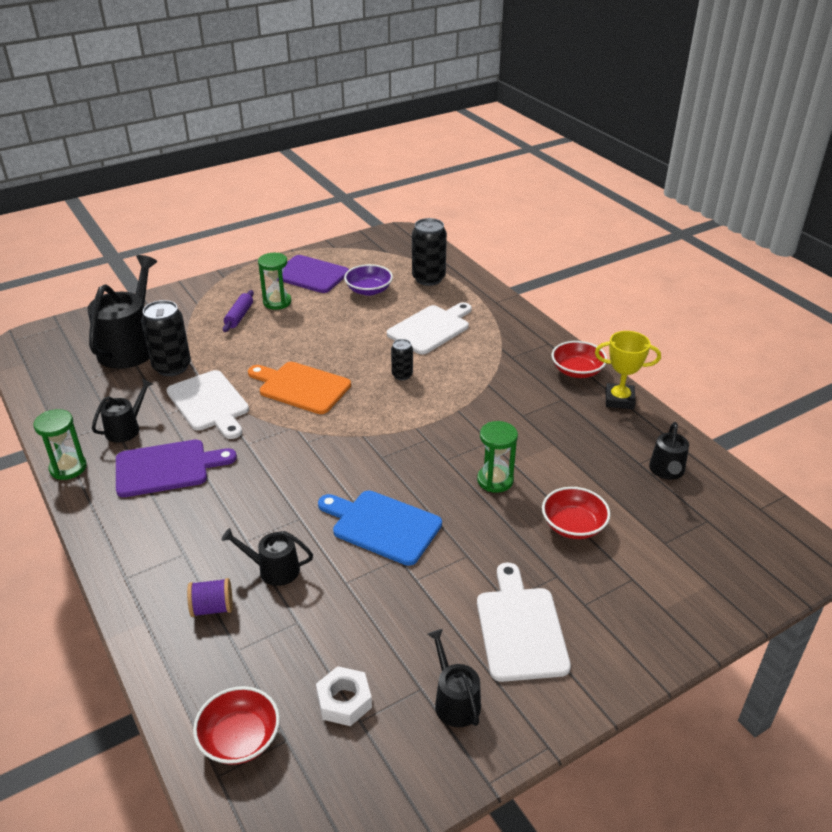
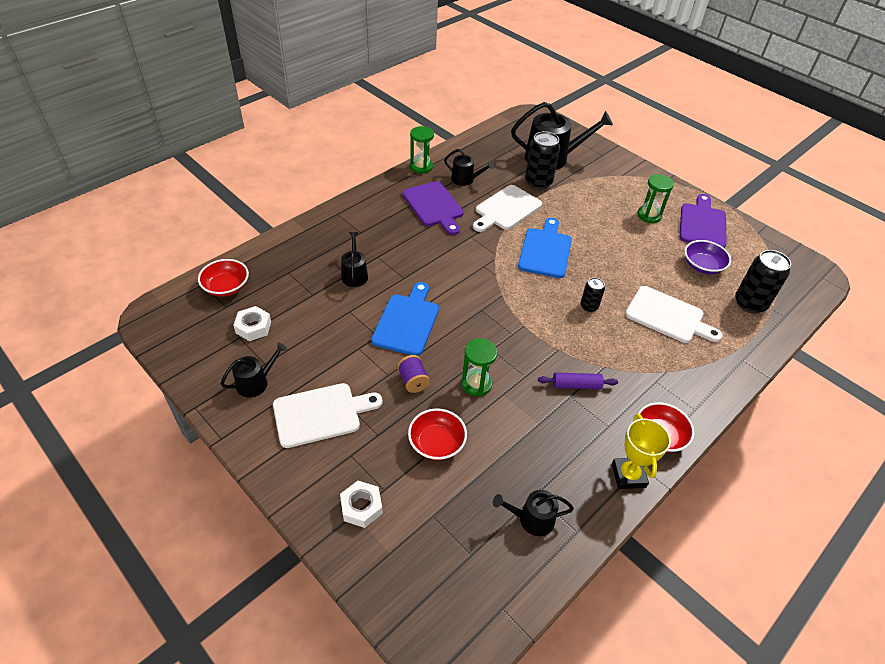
camera: 75 degrees right, 10 degrees up
(212, 608) = (318, 254): purple spool -> purple spool (413, 381)
(239, 316) = (617, 200): purple rolling pin -> purple rolling pin (576, 385)
(301, 387) = (545, 250): orange cutting board -> blue cutting board
(655, 601) = (361, 507): none -> white nut

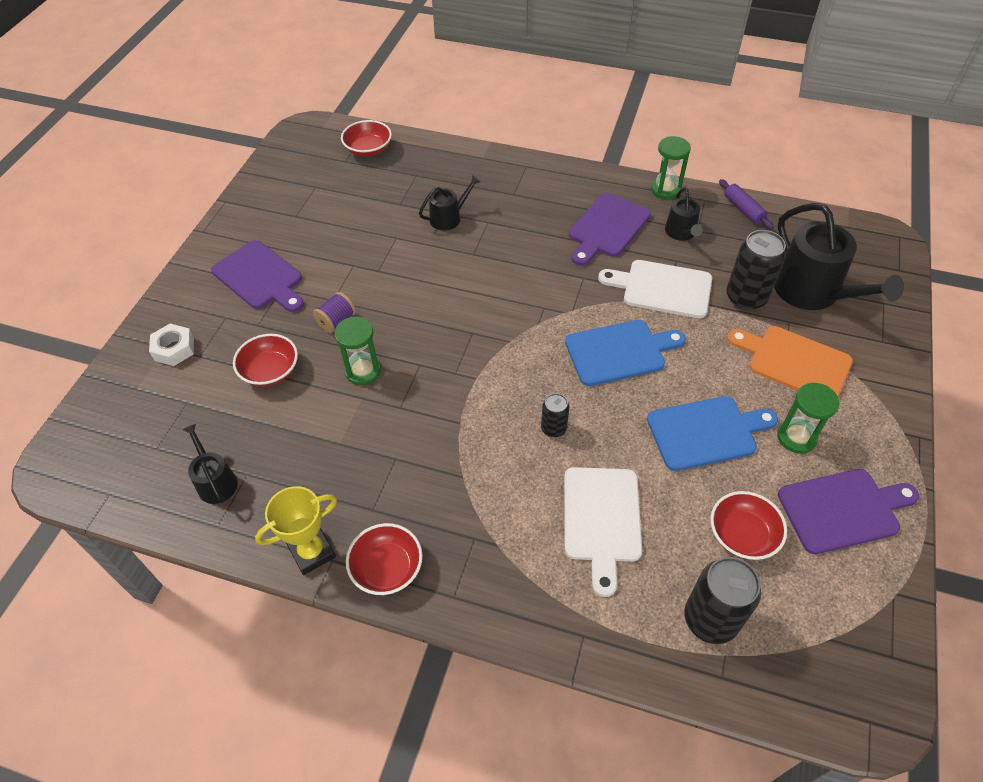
camera: 65 degrees right, 5 degrees up
(253, 327) = (332, 188): white nut -> none
(256, 382) = (271, 221): black watering can -> none
(321, 414) = (260, 277): white cutting board -> purple cutting board
(407, 321) = (412, 283): blue cutting board -> blue cutting board (706, 432)
(576, 385) = (416, 459): purple rolling pin -> purple rolling pin (743, 209)
(597, 190) = (794, 362): none -> orange cutting board
(702, 266) = (742, 535): purple bowl -> red bowl

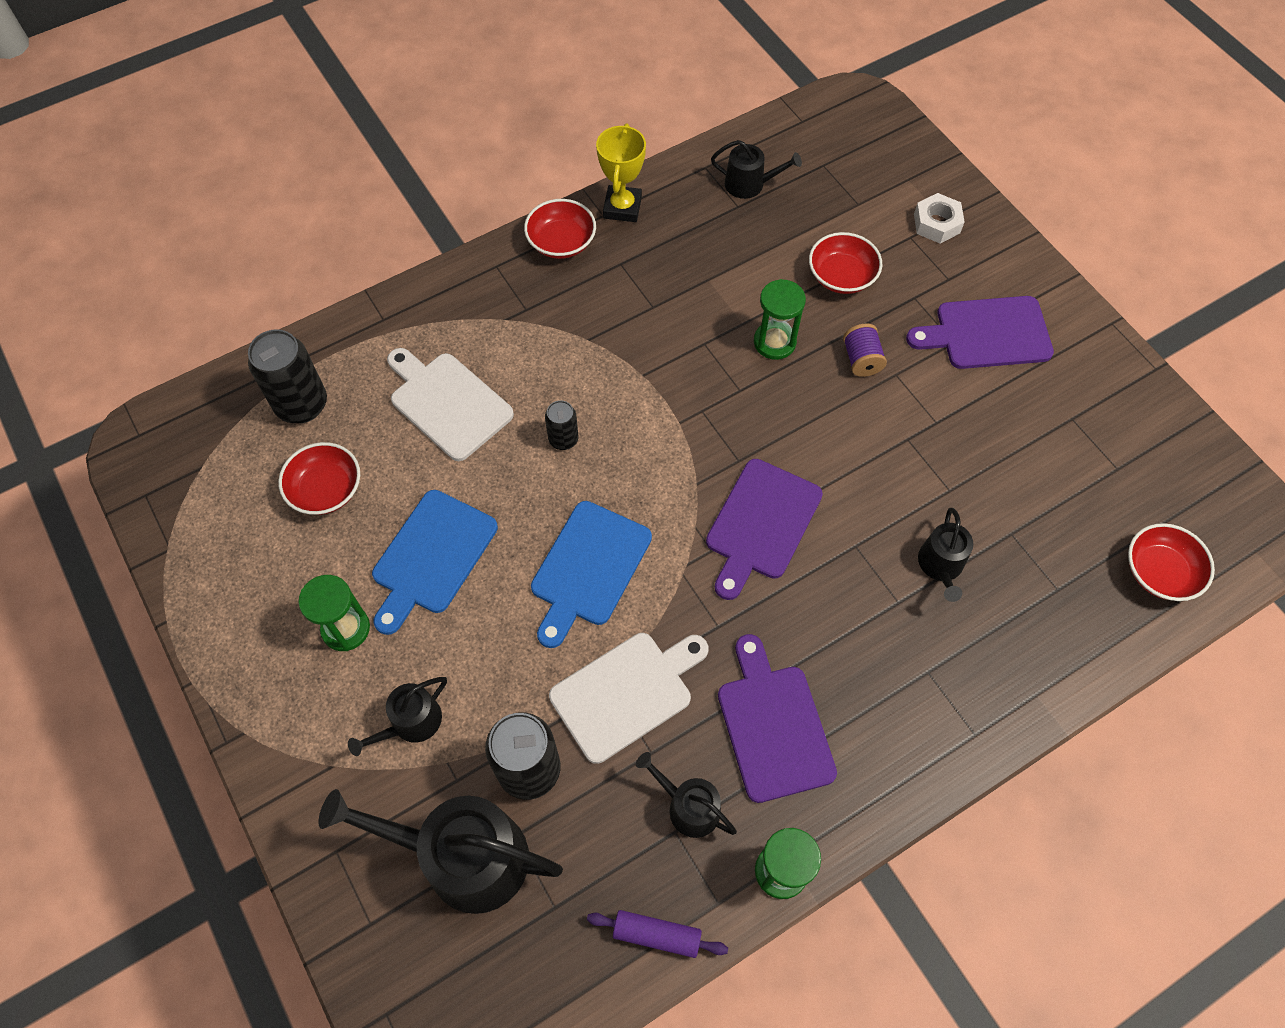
camera: 130 degrees right, 10 degrees up
(794, 362) = (411, 723): orange cutting board -> black watering can
(843, 510) = (255, 589): purple cutting board -> purple cutting board (761, 524)

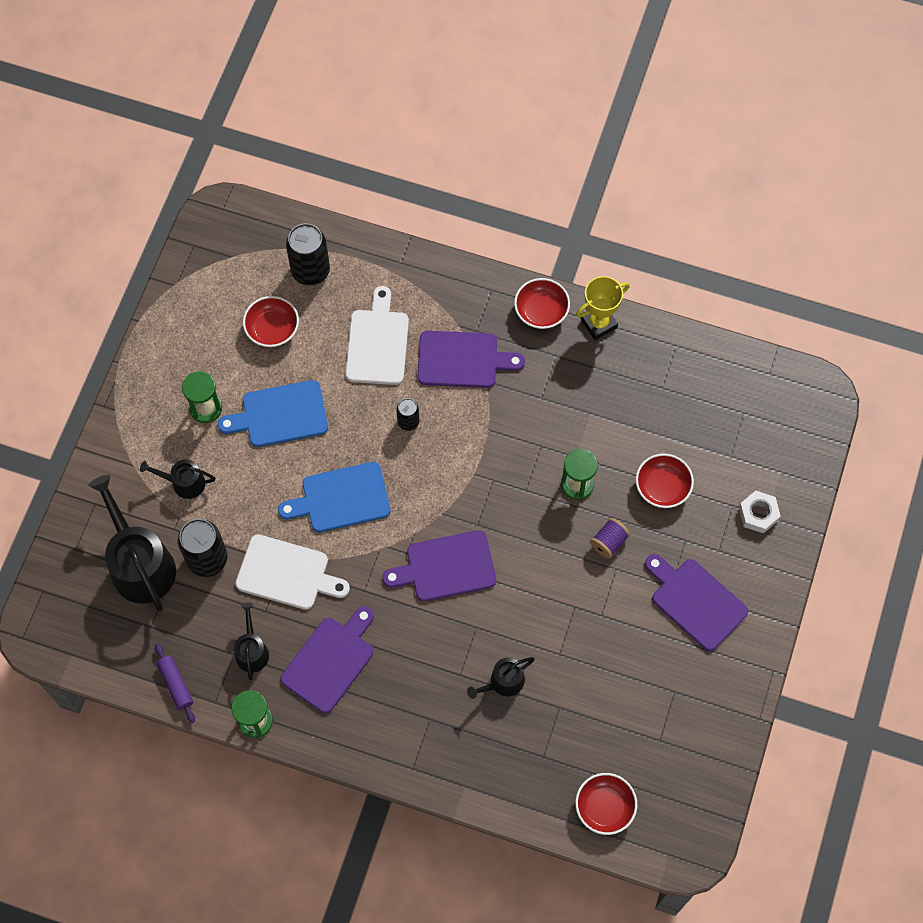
camera: 50 degrees right, 5 degrees up
(544, 342) = (462, 360): none -> purple cutting board
(749, 184) = (686, 381): black watering can -> none

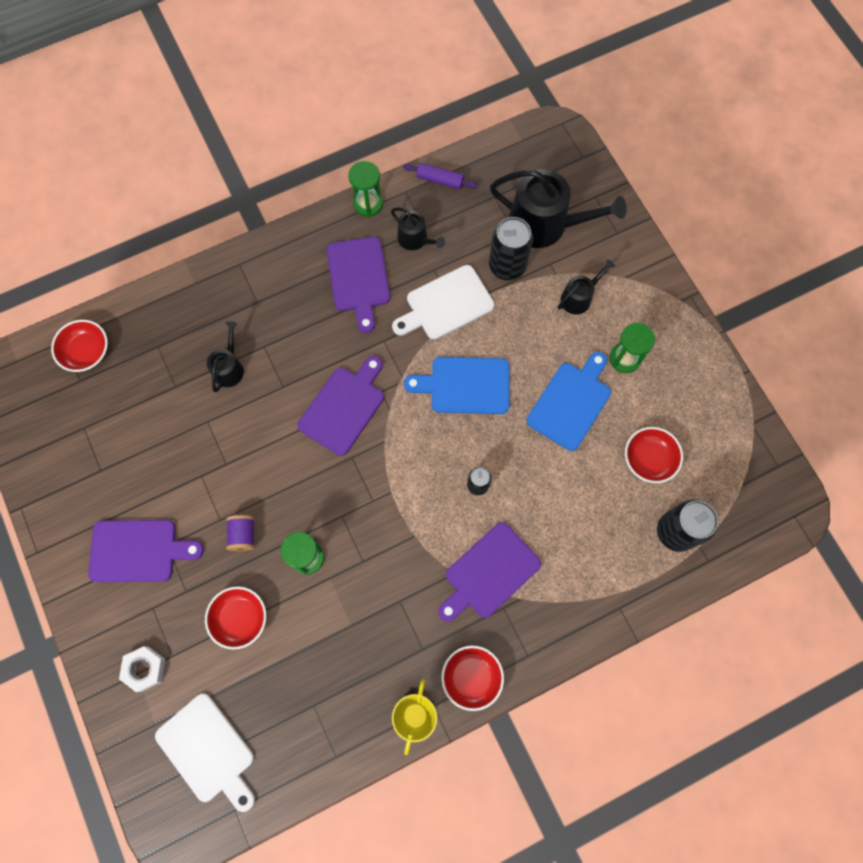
camera: 135 degrees right, 5 degrees up
(341, 498) = (465, 385): blue cutting board -> blue cutting board turned 120 degrees counterclockwise
(377, 343) = (564, 523): white cutting board -> white cutting board (208, 751)

